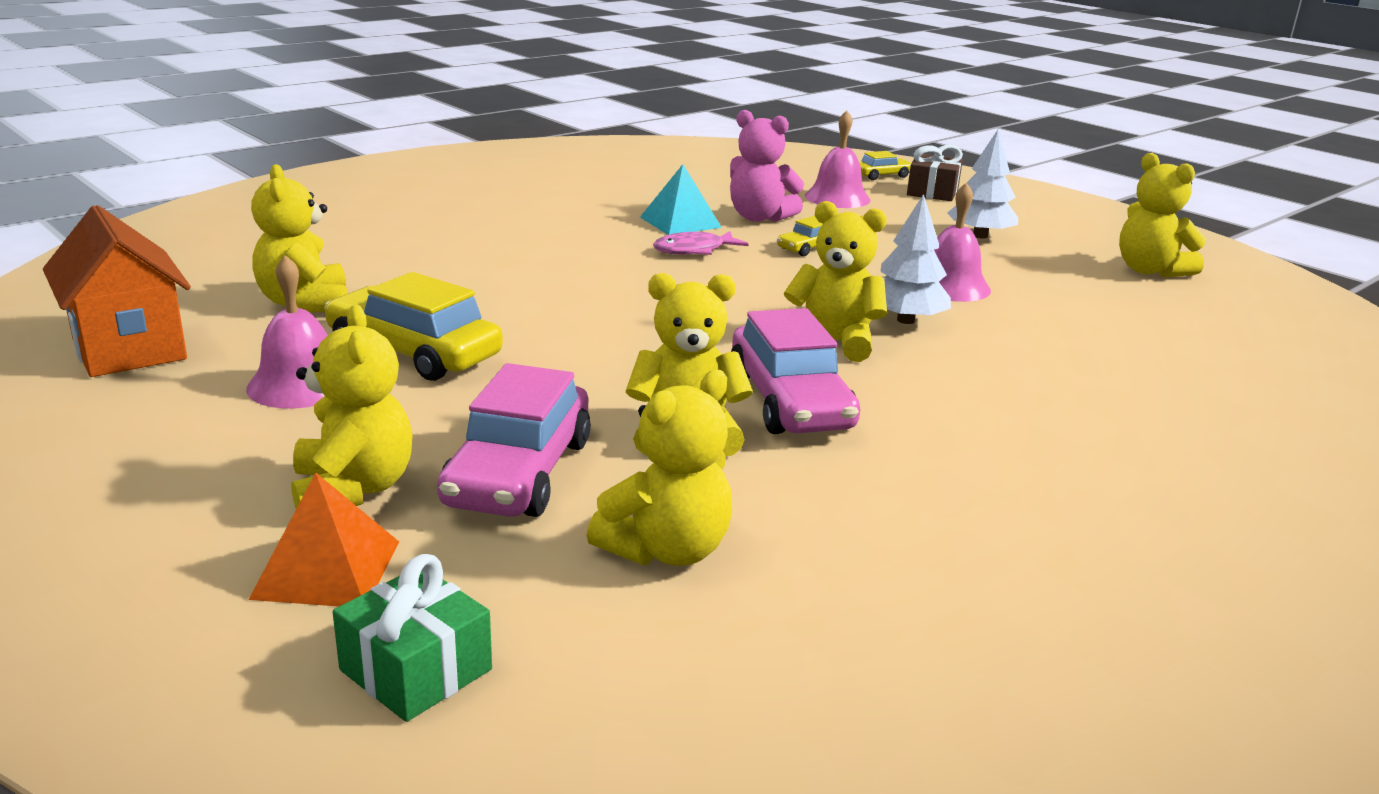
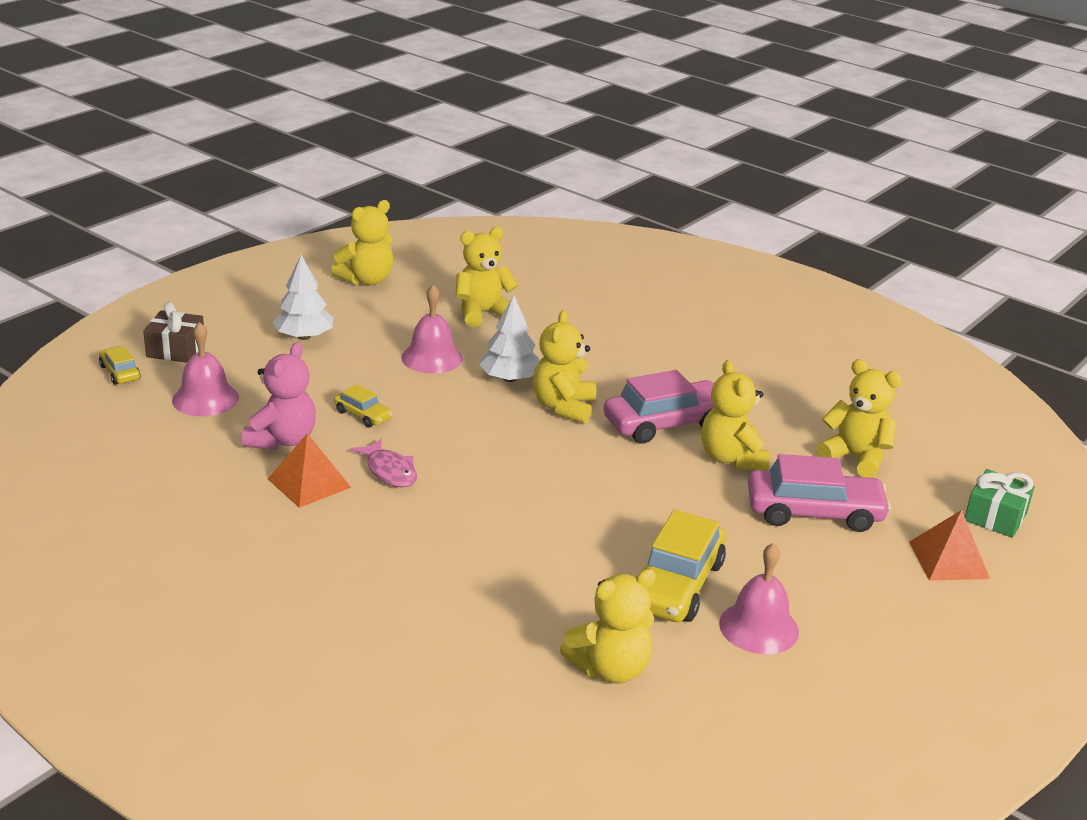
camera: 100 degrees left, 5 degrees up
(129, 350) = (754, 741): orange house -> none
(353, 489) = (872, 569): yellow teddy bear -> yellow teddy bear (482, 313)
(680, 222) = (309, 483): turquoise pyramid -> orange pyramid

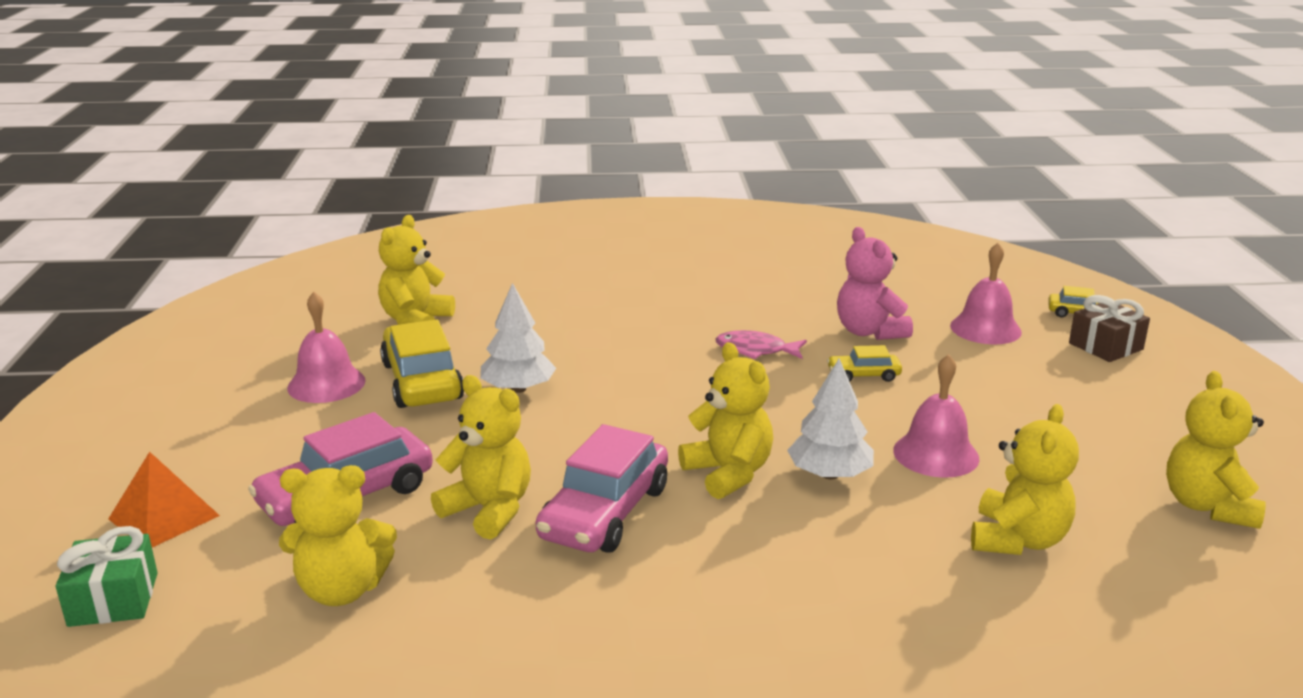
camera: 140 degrees right, 5 degrees down
(304, 337) = (1070, 409): white tree -> white tree (518, 389)
(309, 483) = (789, 319): orange pyramid -> none

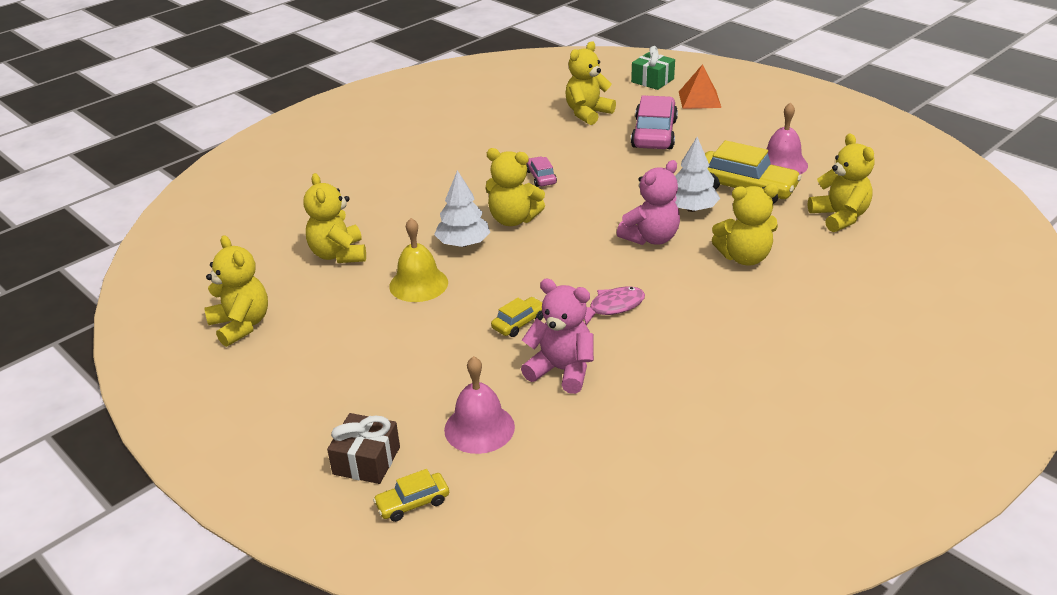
camera: 140 degrees right, 10 degrees up
(489, 510) = (589, 156): yellow teddy bear -> yellow teddy bear (744, 257)
(604, 513) = (541, 177): pink car -> pink car, size x0.50
(615, 383) = (651, 238): none -> pink teddy bear
(936, 454) = (418, 284): pink bell -> yellow bell

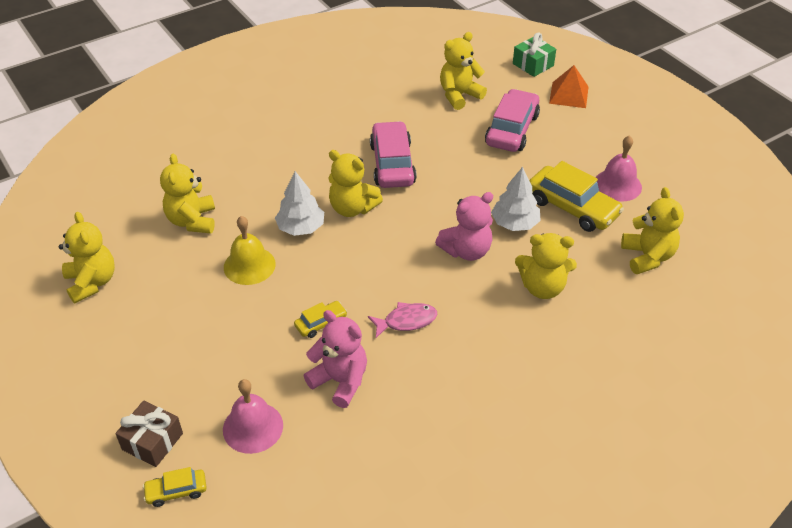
camera: 10 degrees right, 10 degrees up
(541, 177) = (392, 164): pink car -> pink car, size x2.02

